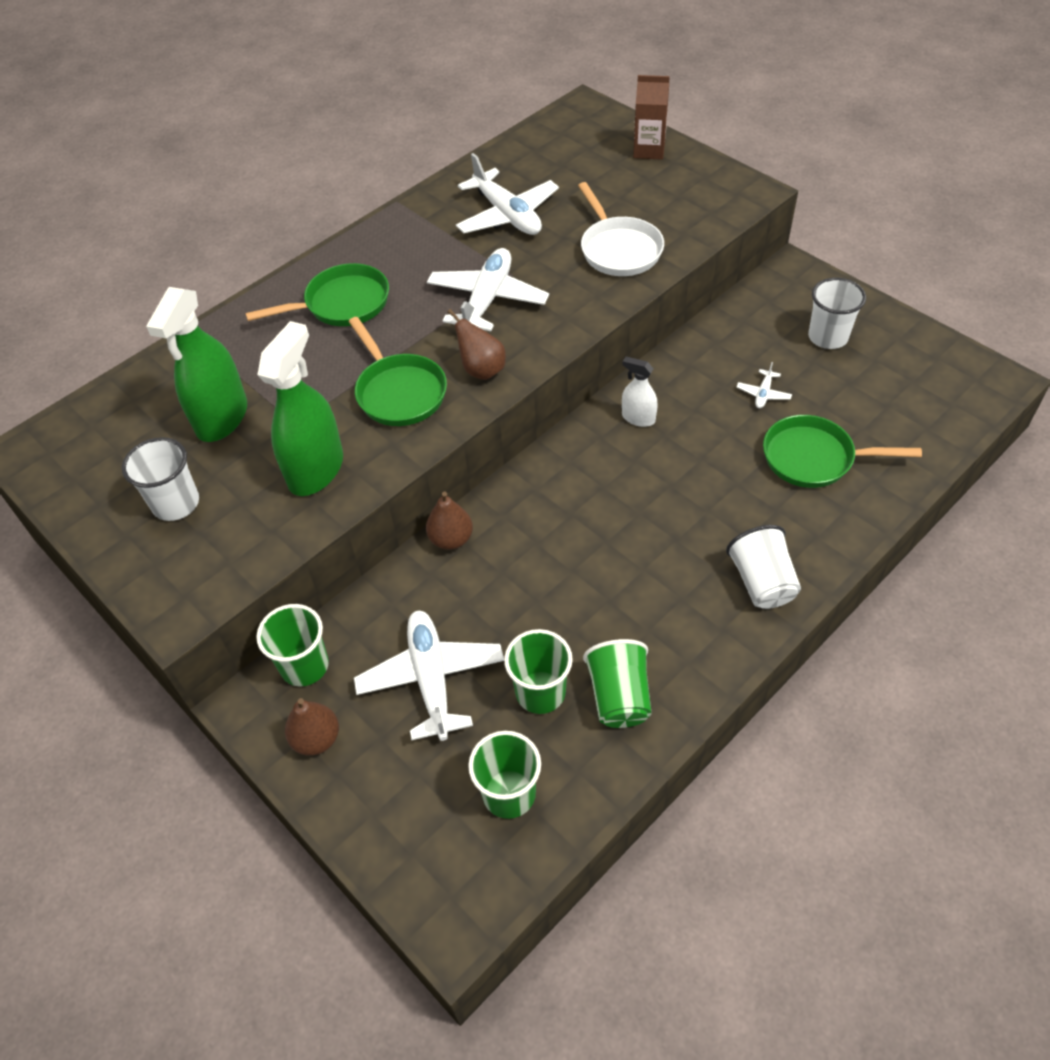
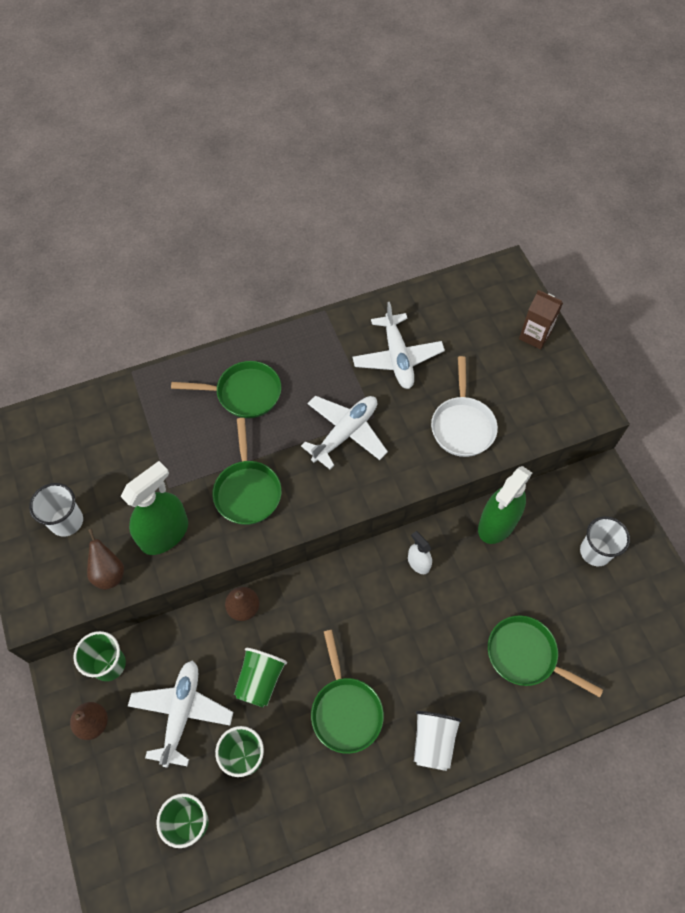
camera: 20 degrees right, 10 degrees up
(222, 418) = (124, 461): green spray bottle -> green spray bottle (497, 524)
(482, 370) = (312, 496): brown pear -> brown pear (109, 573)
(619, 697) = (293, 785): green cup -> green cup (260, 680)
(638, 593) = (345, 710): none -> green pan
(763, 394) = (519, 582): white plane -> none

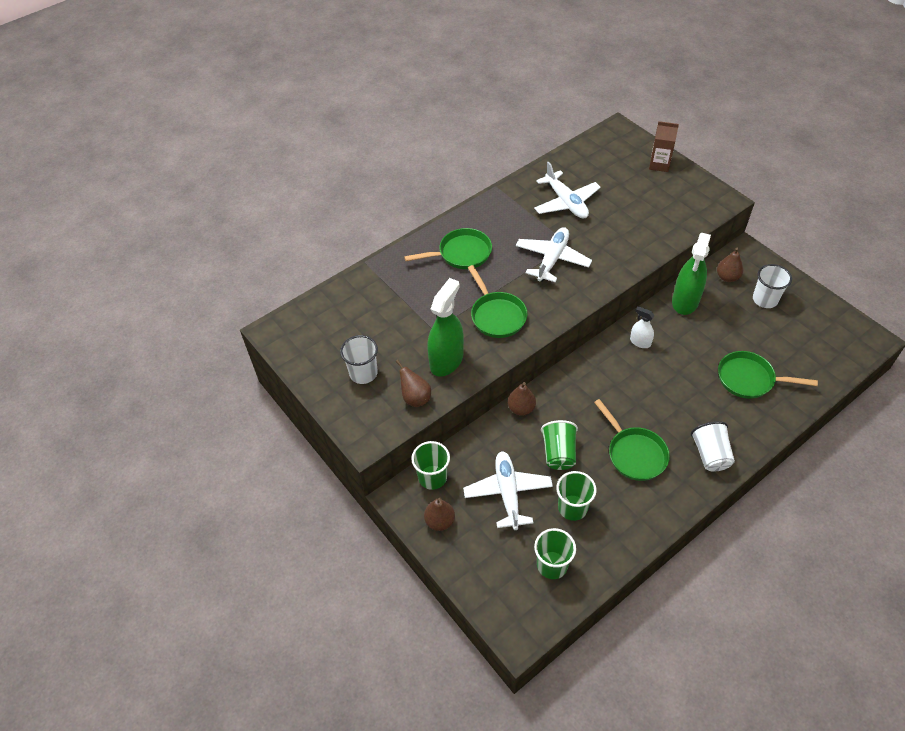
camera: 15 degrees left, 10 degrees down
(462, 425) = (636, 233): white pan -> none
(563, 506) = (727, 277): none -> brown pear

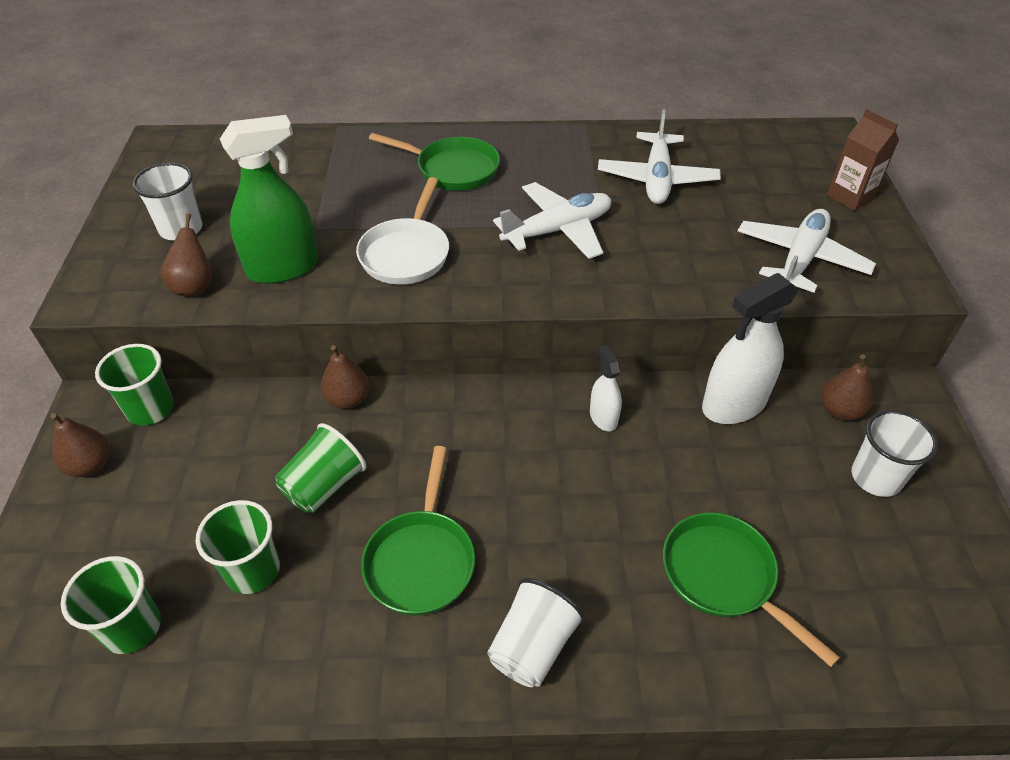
camera: 35 degrees right, 5 degrees down
(496, 315) = (406, 253): green pan -> white pan
(508, 493) = (203, 490): white plane -> white plane (800, 259)
(685, 301) = (734, 404): green spray bottle -> white spray bottle

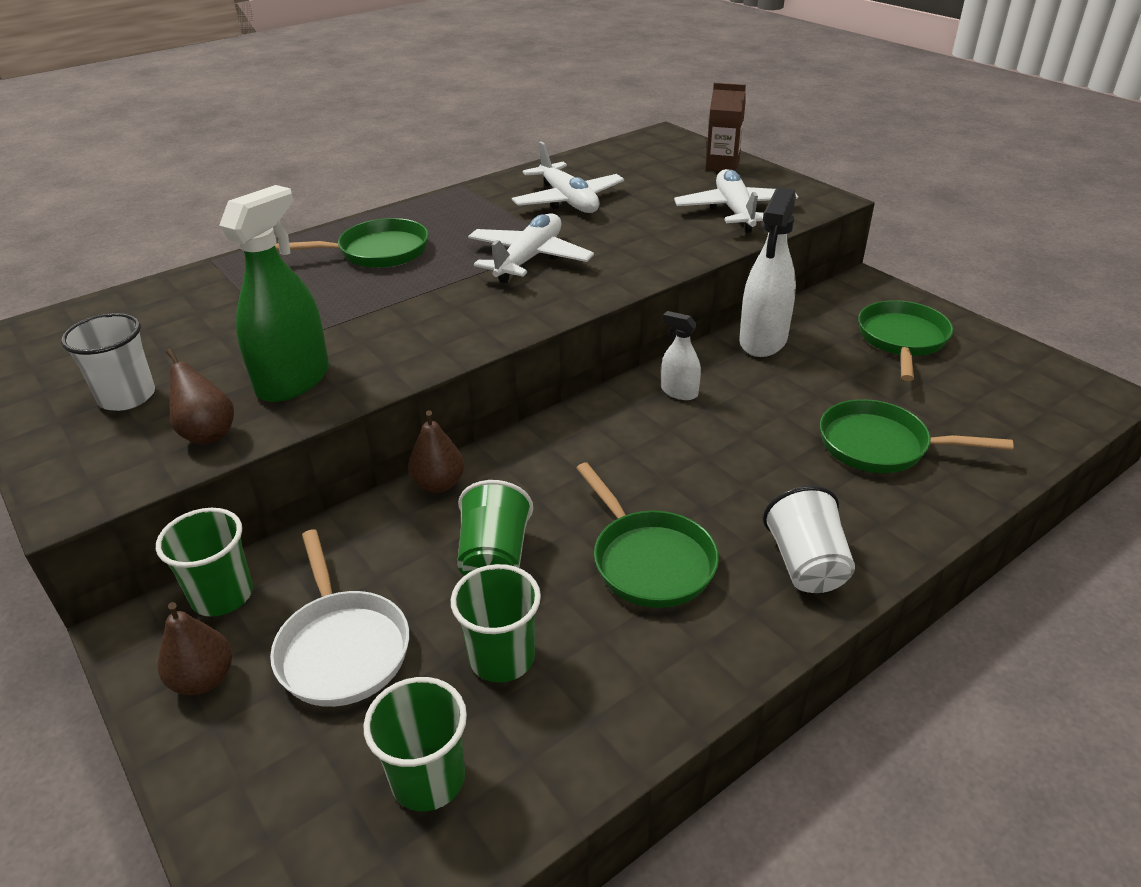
camera: 35 degrees left, 10 degrees down
(406, 253) = (410, 323): white pan -> white pan (341, 648)
(839, 411) = (835, 313): brown pear -> none
(876, 477) = (902, 340): white cup -> green pan

